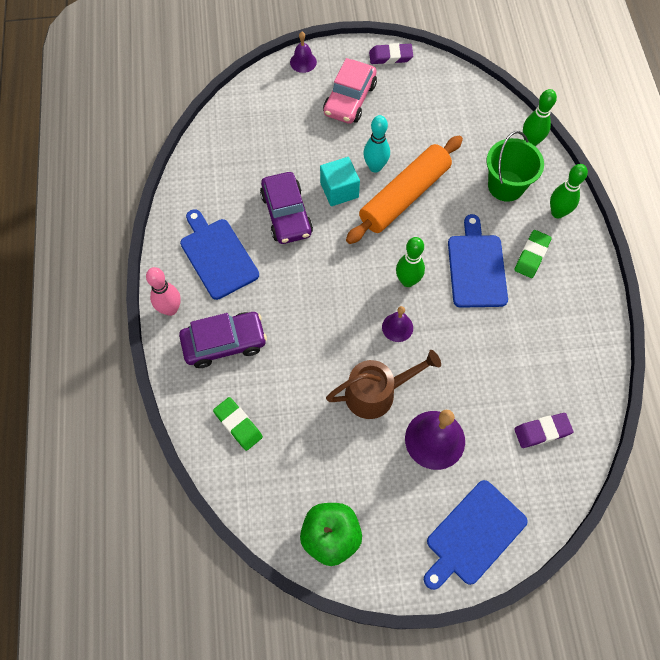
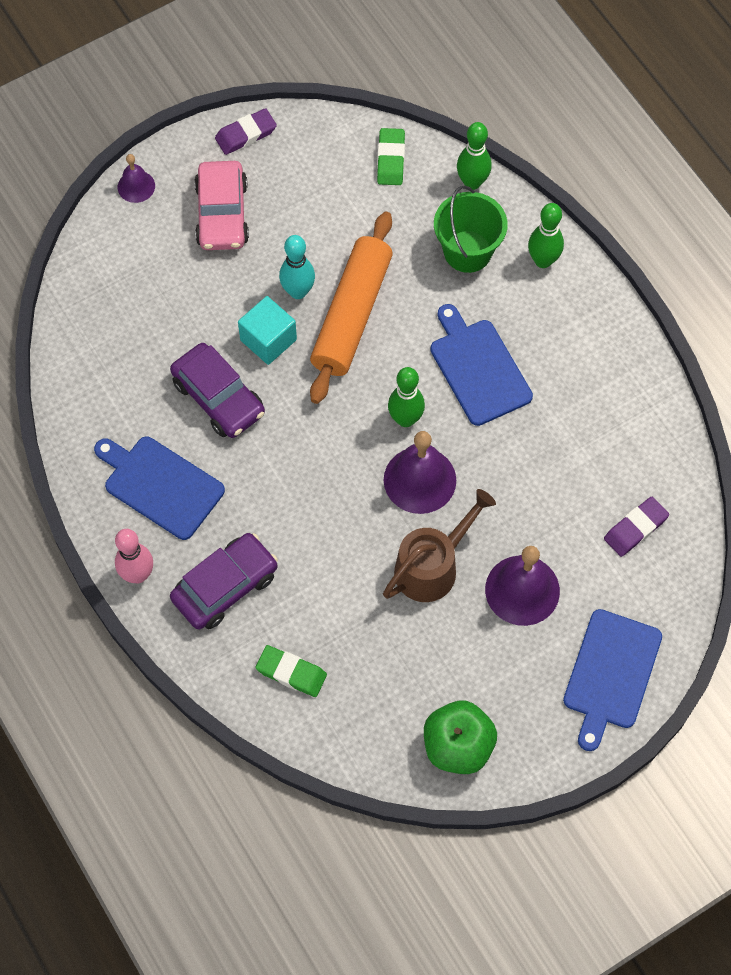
camera: 25 degrees left, 0 degrees up
(397, 327) = (420, 480): purple bell -> purple bell, size x1.80
(531, 256) = (536, 327): green eraser -> green eraser (390, 159)

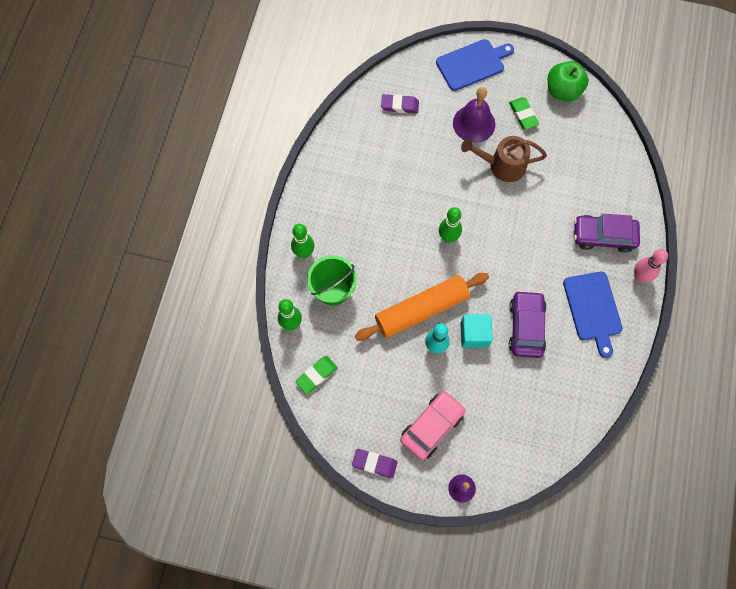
camera: 135 degrees left, 5 degrees up
(291, 673) = (606, 176): green eraser -> green eraser (523, 115)
(420, 480) = (470, 205): purple bell -> none
(478, 368) = (390, 230): blue cutting board -> none

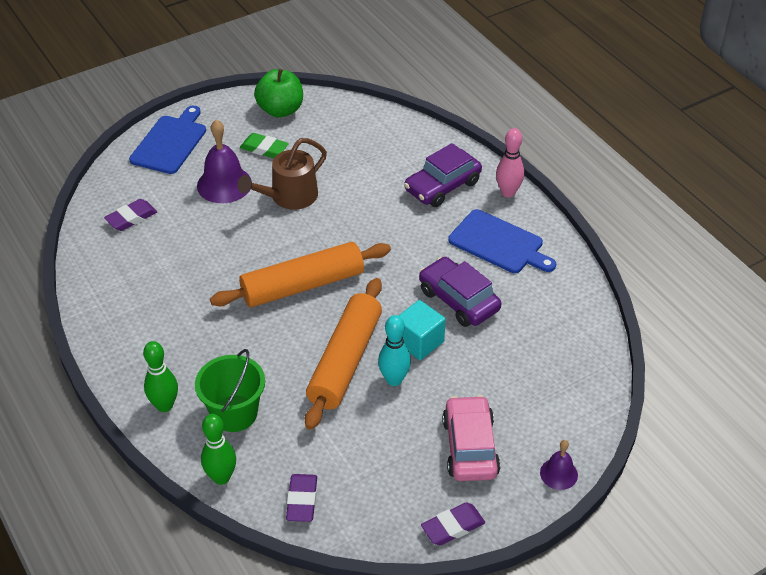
camera: 45 degrees left, 25 degrees down
(316, 375) = (302, 500): green eraser -> purple eraser
(448, 237) = (302, 285): green bowling pin -> orange rolling pin

